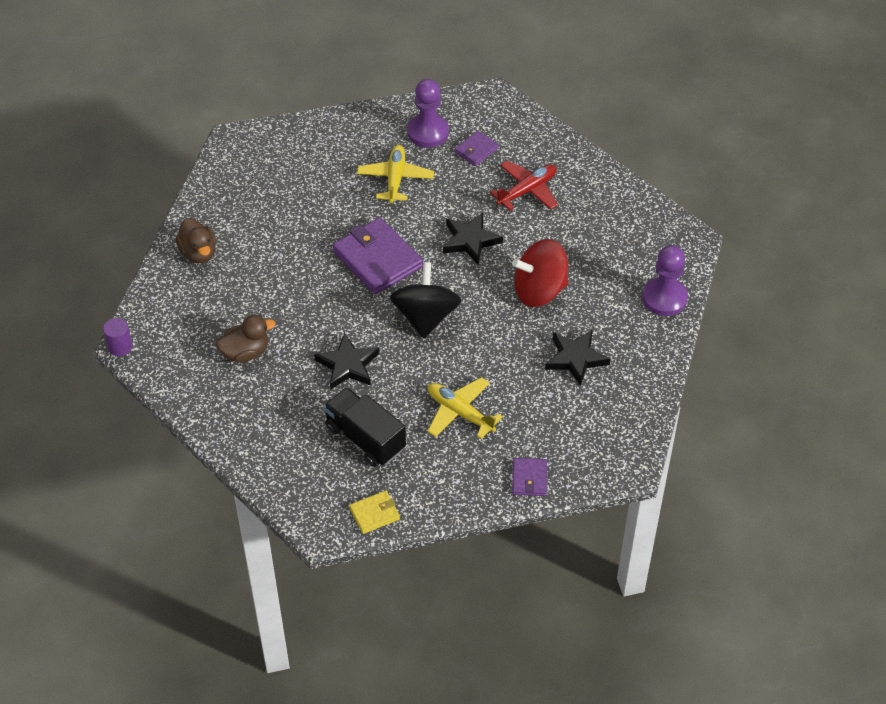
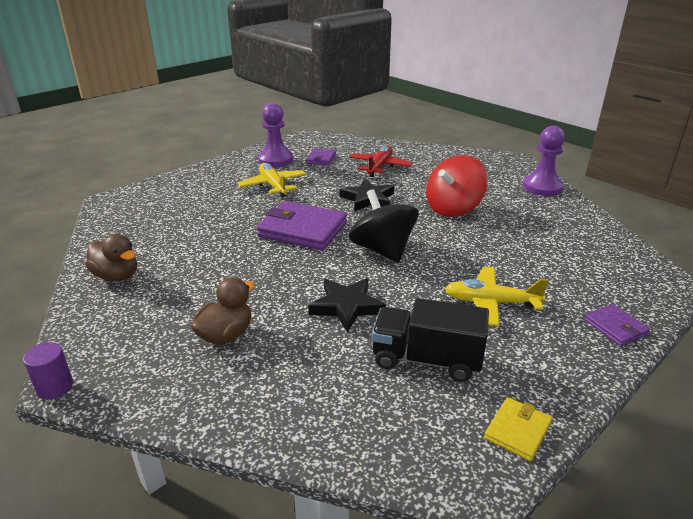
camera: 30 degrees left, 20 degrees down
(575, 358) = (532, 235): black star -> none

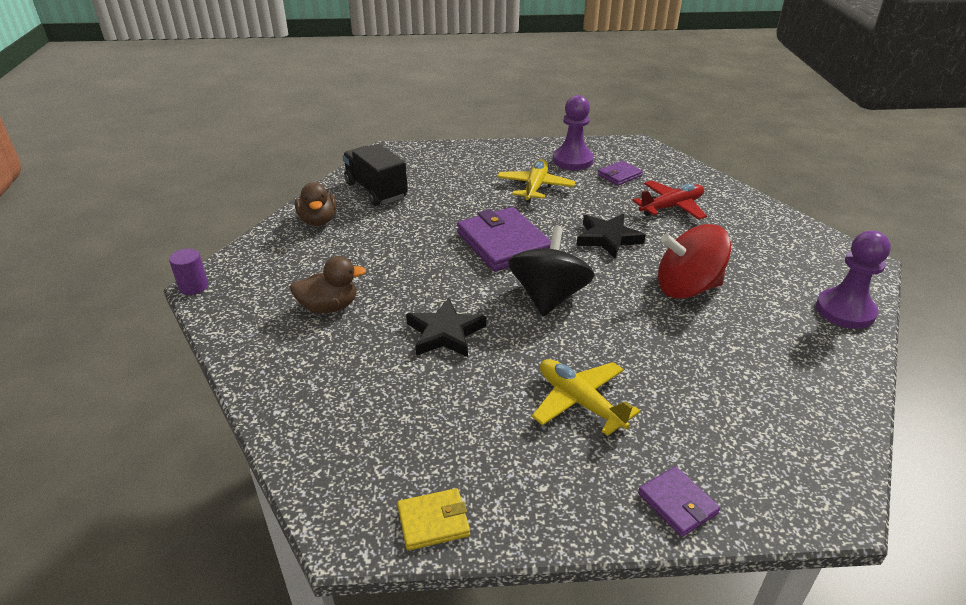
camera: 40 degrees right, 5 degrees up
(426, 359) = (445, 416): black truck -> black truck (376, 190)
(615, 327) = (677, 503): purple wallet -> purple wallet turned 45 degrees counterclockwise

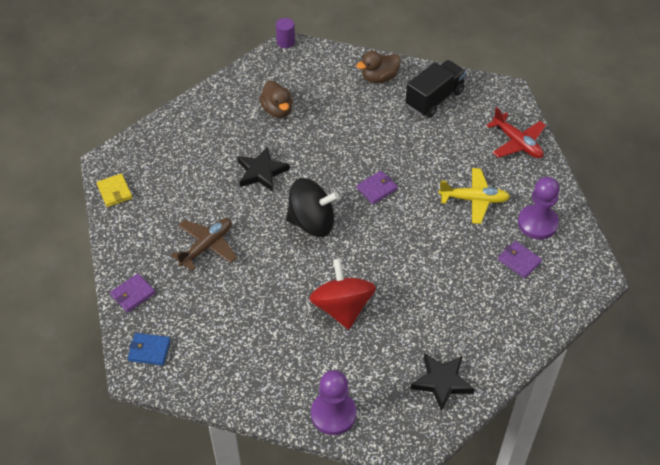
camera: 80 degrees right, 15 degrees up
(503, 243) = (377, 189): purple wallet -> purple wallet, size x0.50
(580, 402) = (207, 246): yellow plane -> brown plane
(608, 238) = (402, 255): black star -> black star (442, 382)
(671, 207) = (469, 301): red plane -> red plane (517, 143)
(790, 486) = (149, 350): none -> blue wallet

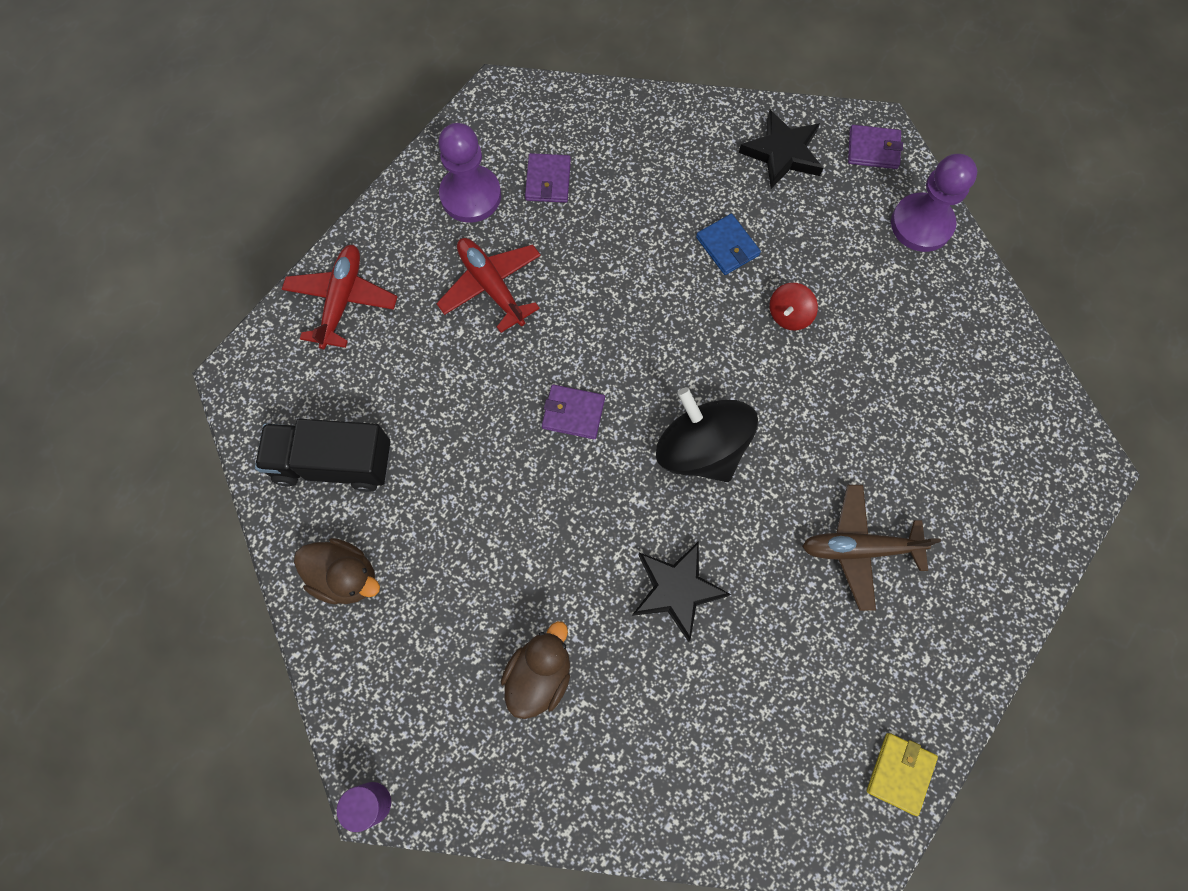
camera: 130 degrees left, 20 degrees up
(133, 294) = (1011, 573): purple wallet -> purple wallet (873, 149)
(149, 350) = (1053, 477): blue wallet -> blue wallet (727, 246)
(342, 307) = (789, 315): red spinning top -> red spinning top, size x0.48
(474, 200) = (491, 286): yellow plane -> red plane

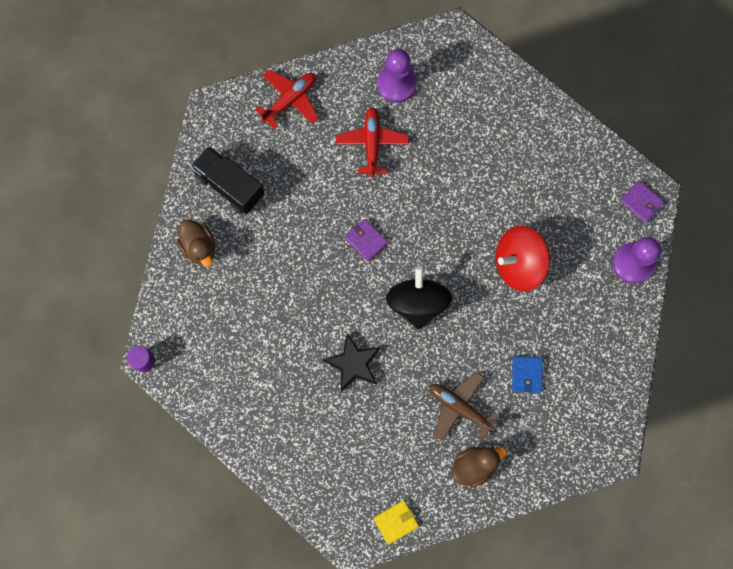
camera: 35 degrees right, 5 degrees up
(539, 675) = (259, 357): brown duck -> brown duck (474, 466)
(548, 180) = (444, 102): purple wallet -> none
(727, 246) = (514, 204): blue wallet -> blue wallet (526, 374)
(782, 153) = (587, 170): black star -> none
(789, 315) = (518, 264): red spinning top -> red spinning top, size x2.08

